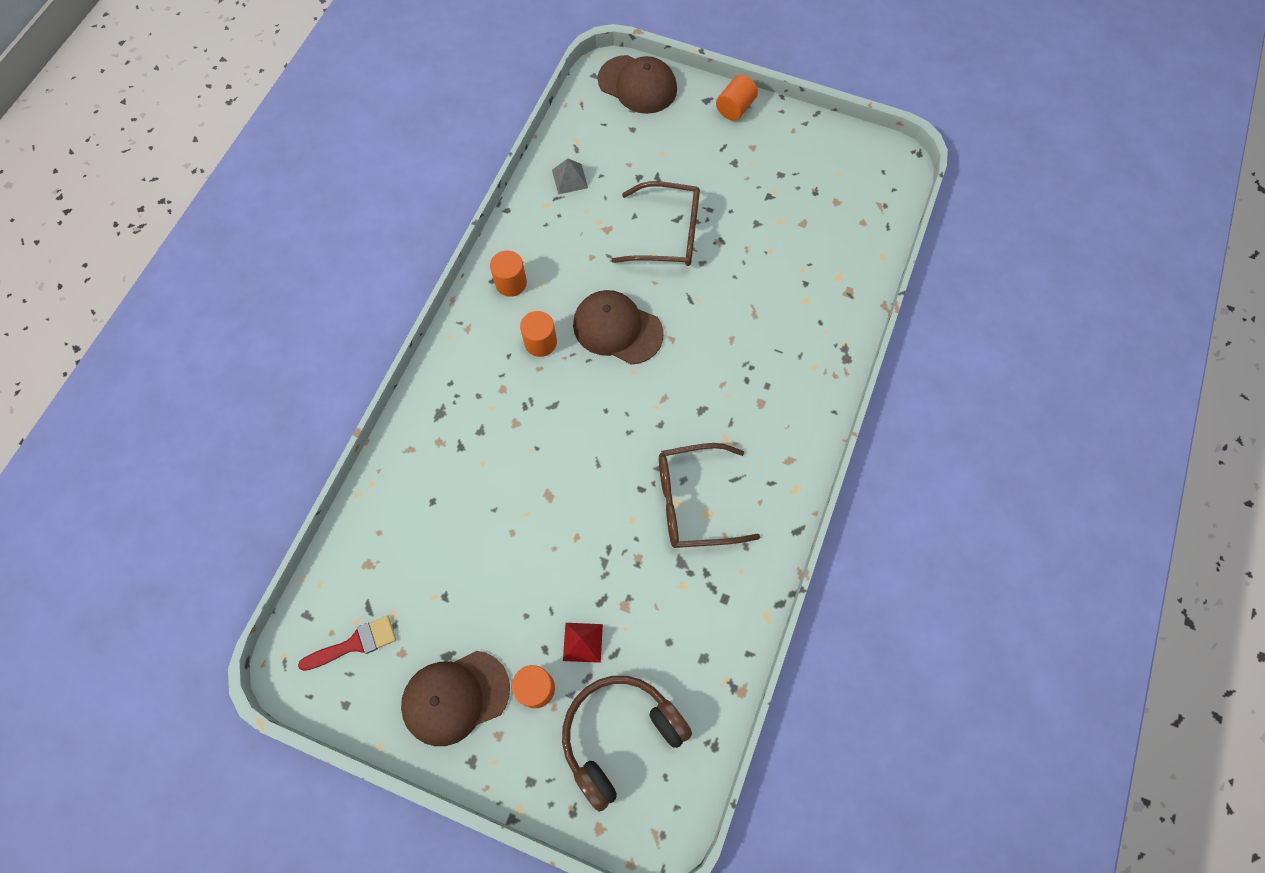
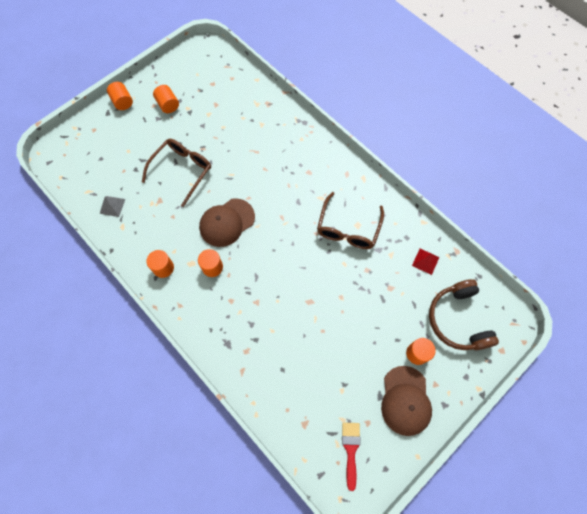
camera: 65 degrees left, 0 degrees up
(583, 642) = (401, 318): red pyramid -> red pyramid (425, 261)
(637, 85) = (72, 142): brown cap -> none
(764, 164) = (168, 105): none -> orange cylinder

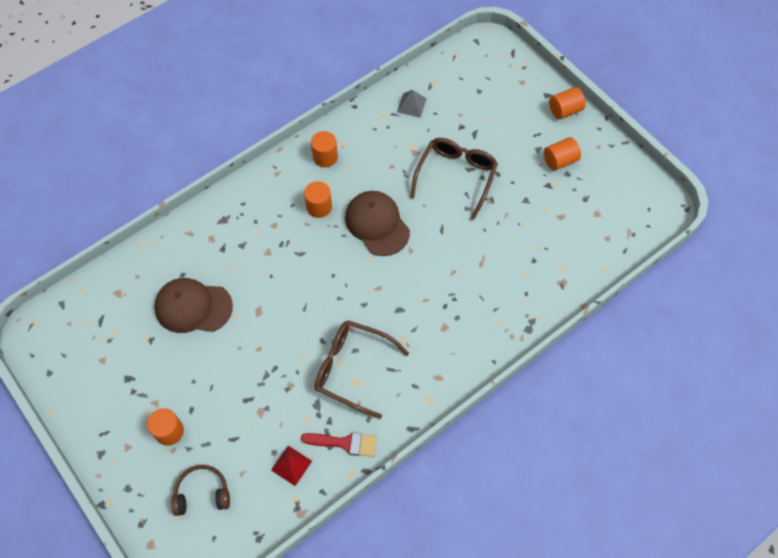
camera: 95 degrees right, 5 degrees down
(182, 171) = (456, 176): brown glasses -> brown glasses turned 105 degrees counterclockwise
(351, 450) = (78, 338): red brush -> red brush (345, 443)
(405, 400) = (116, 407): brown cap -> brown cap (193, 307)
(458, 320) = (202, 493): brown headphones -> brown headphones, size x0.61

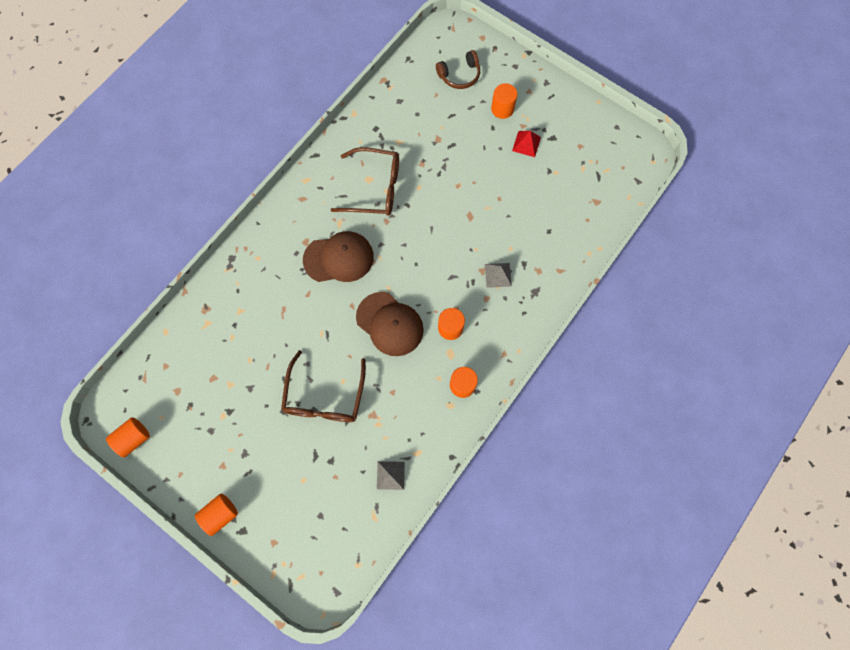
camera: 165 degrees right, 10 degrees up
(193, 307) = (526, 205): brown cap -> brown cap (339, 258)
(253, 244) = (498, 275): none -> grey pyramid
(291, 465) = (400, 108): red pyramid -> red pyramid (526, 144)
(345, 443) = (365, 132): red brush -> none
(560, 160) = (220, 445): orange cylinder -> orange cylinder (134, 438)

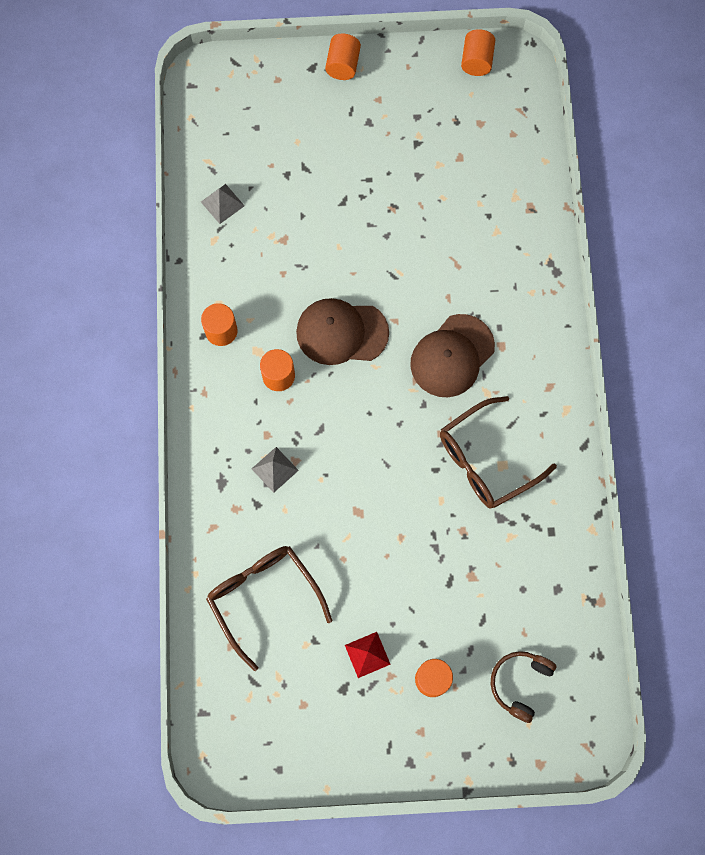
camera: 140 degrees right, 0 degrees up
(324, 397) = (342, 220): brown glasses -> brown glasses (263, 597)

